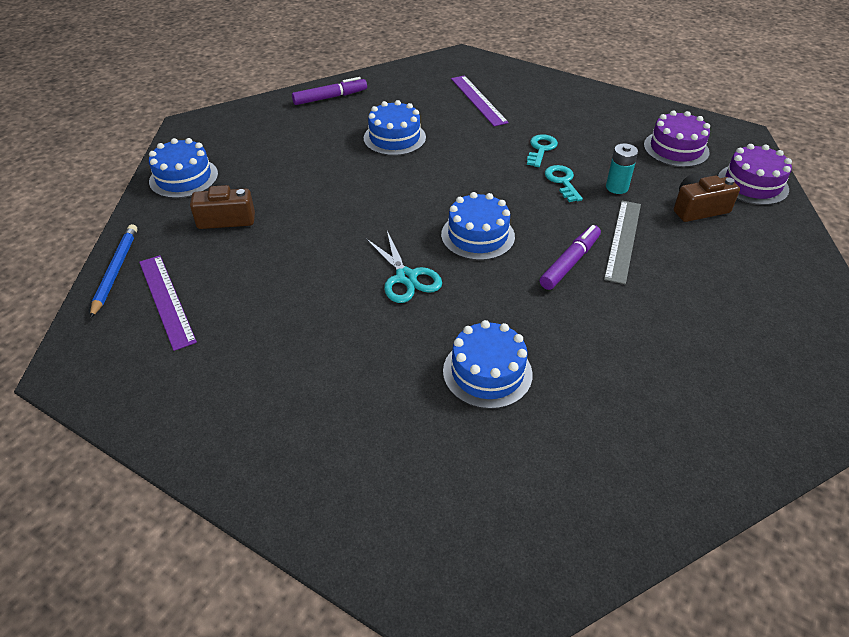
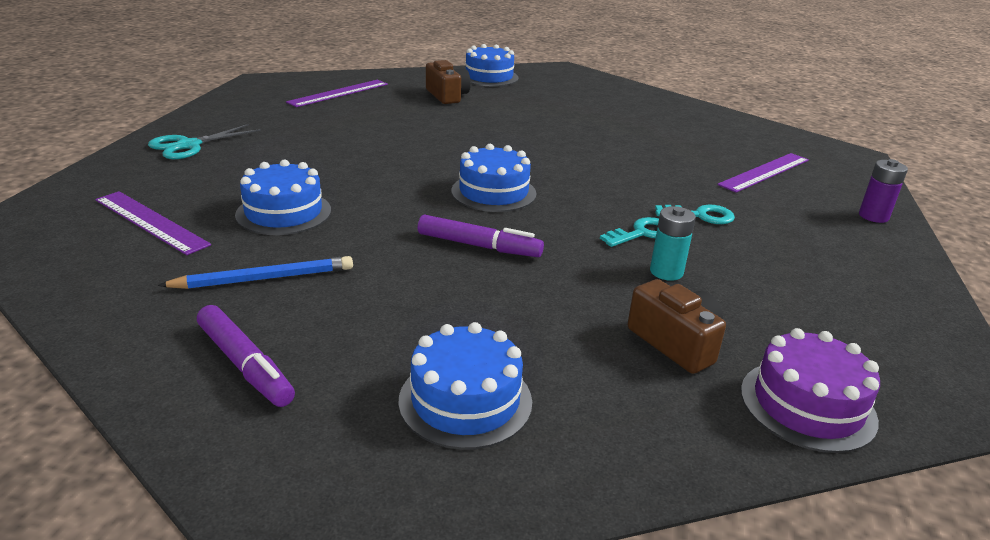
camera: 70 degrees right, 15 degrees down
(115, 271) = (364, 76): blue pencil -> blue pencil (264, 278)
(330, 97) = (670, 106): purple marker -> purple marker (245, 365)
(394, 138) = (632, 139): blue cake -> blue cake (465, 400)
(406, 277) = (406, 166): turquoise scissors -> turquoise scissors (189, 145)
(486, 477) = (150, 222): none -> purple ruler
(555, 86) = (873, 216): none -> purple battery
(623, 240) = (548, 280): grey ruler -> none
(676, 149) = (828, 321): purple cake -> none

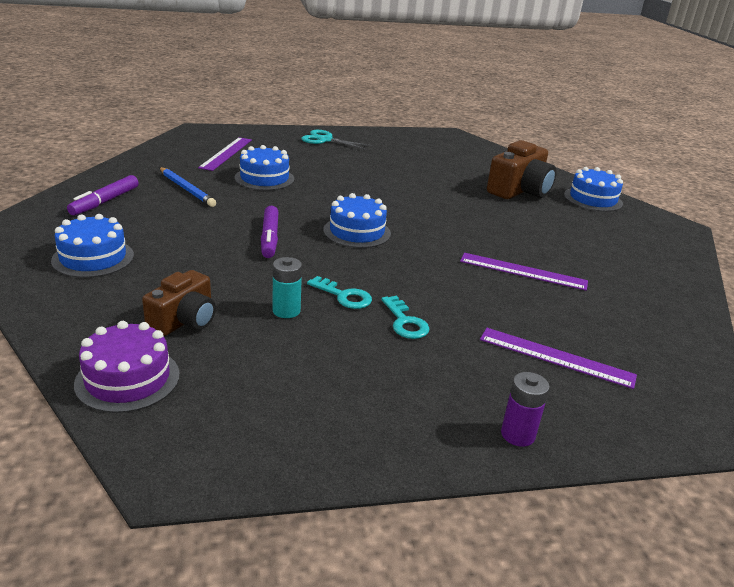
camera: 65 degrees right, 0 degrees up
(339, 93) = (465, 157): purple ruler -> purple ruler (523, 271)
(447, 96) = (519, 190): brown camera -> brown camera, size x1.52

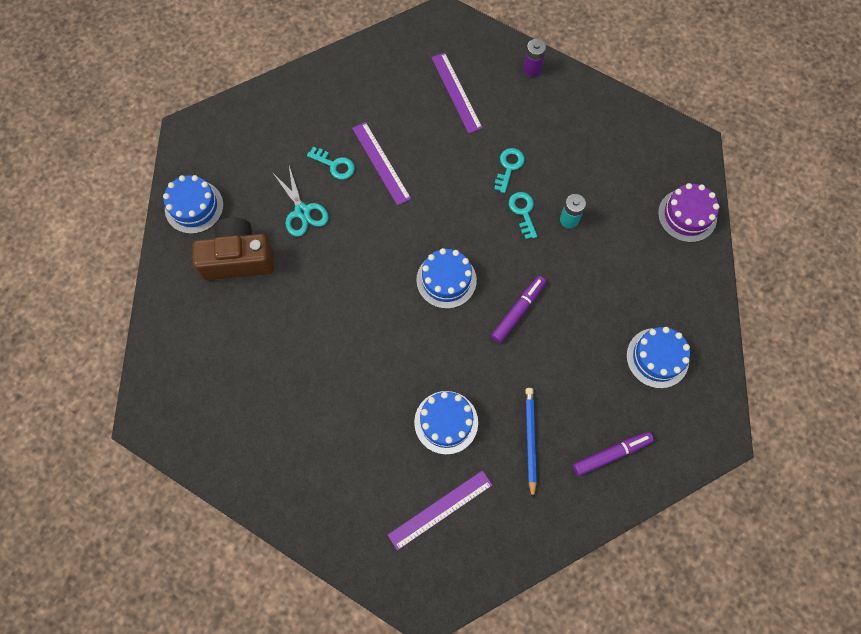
camera: 135 degrees left, 40 degrees up
(184, 320) = (633, 247): brown camera -> none
(325, 140) = (305, 487): turquoise scissors -> turquoise scissors (302, 211)
(554, 254) = (334, 165): none -> turquoise key

